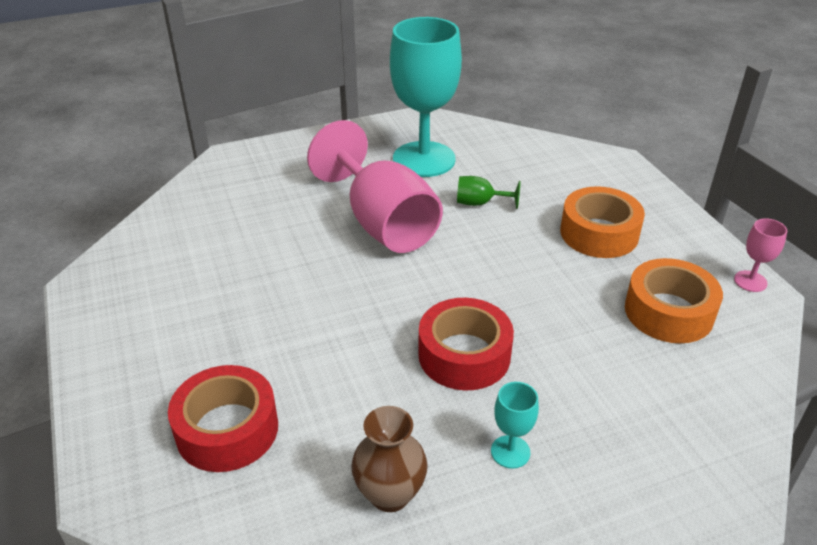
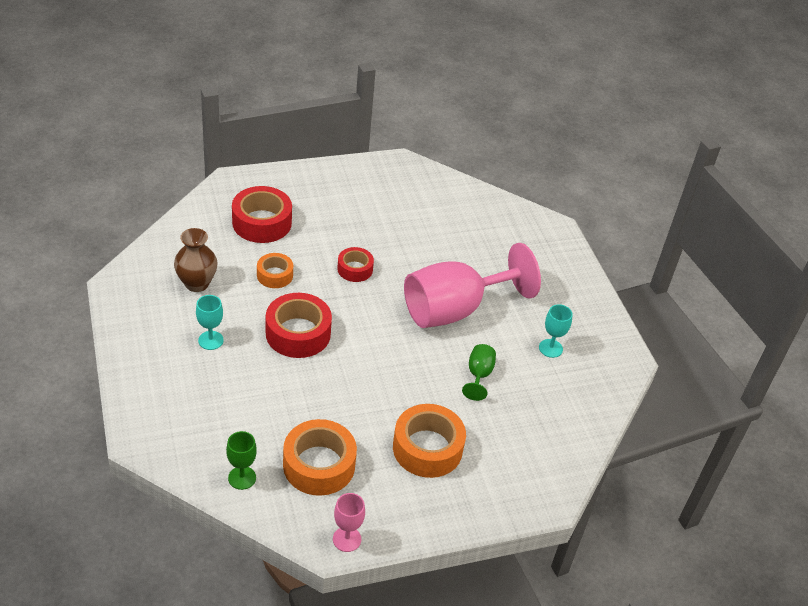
camera: 90 degrees right, 5 degrees up
(325, 311) = (355, 269): none -> red tape
(352, 395) = (275, 275): none -> orange tape
(424, 159) = (550, 348): turquoise goblet -> turquoise goblet, size x0.41
(728, 377) = (242, 478): none -> green goblet

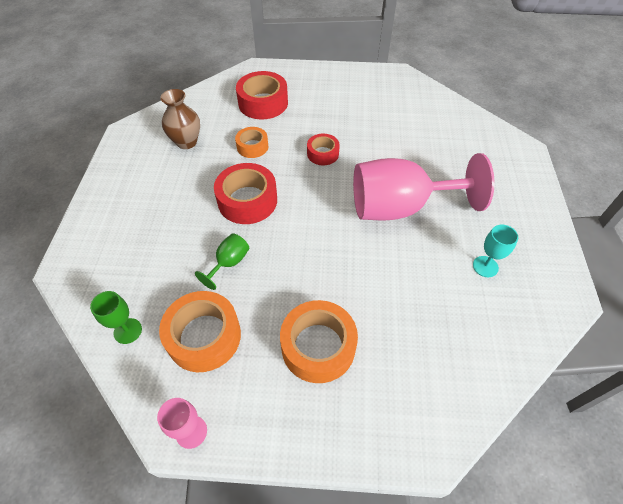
camera: 25 degrees right, 10 degrees up
(210, 340) = (171, 192): turquoise goblet -> none
(478, 375) = (400, 278): green goblet -> green goblet (229, 263)

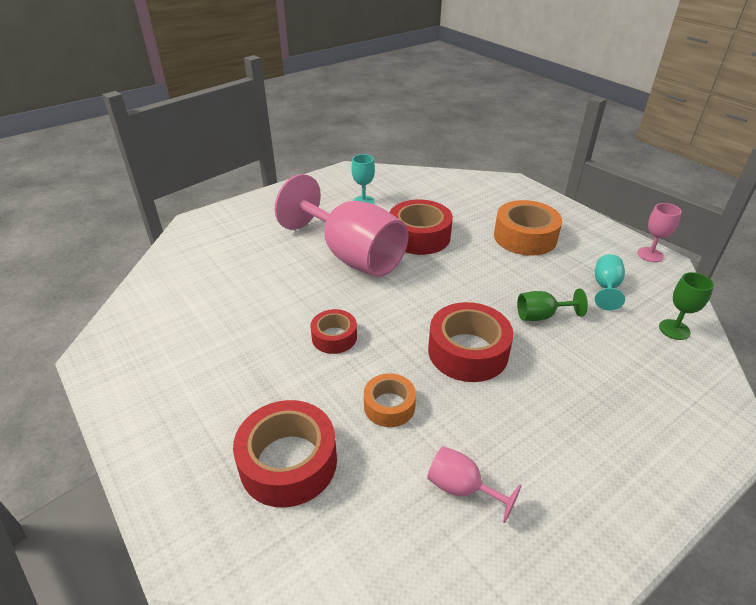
camera: 130 degrees left, 15 degrees down
(186, 142) = (462, 488): brown vase -> pink goblet
(204, 336) = (605, 287): orange tape -> turquoise goblet
(390, 266) = (419, 236): none -> red tape

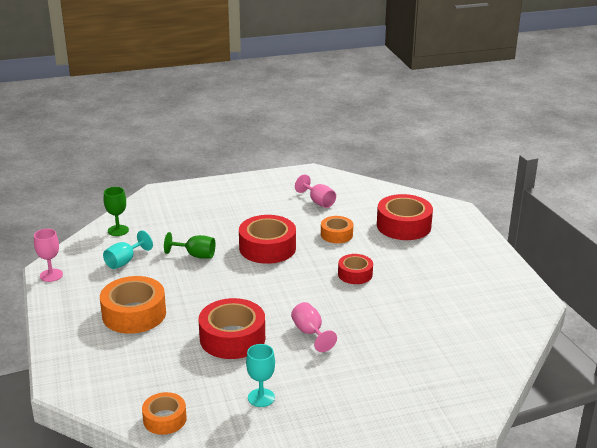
camera: 160 degrees left, 10 degrees down
(352, 256) = (310, 333): pink goblet -> pink goblet, size x0.41
(420, 178) = (164, 419): none -> orange tape

